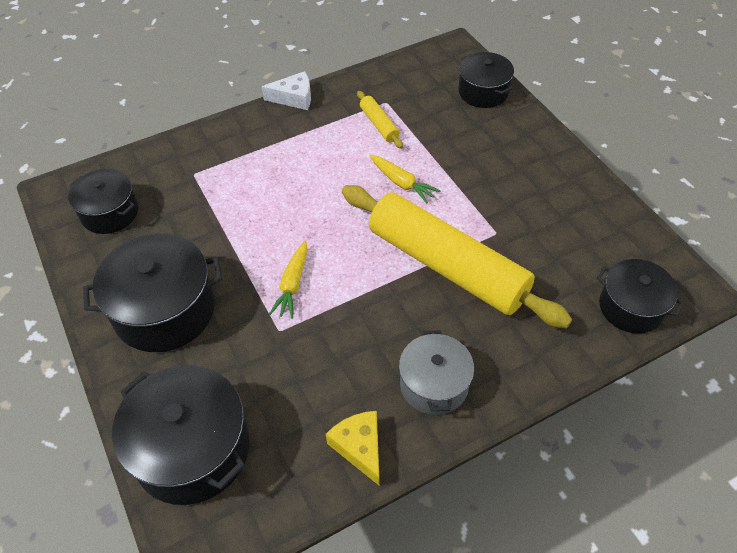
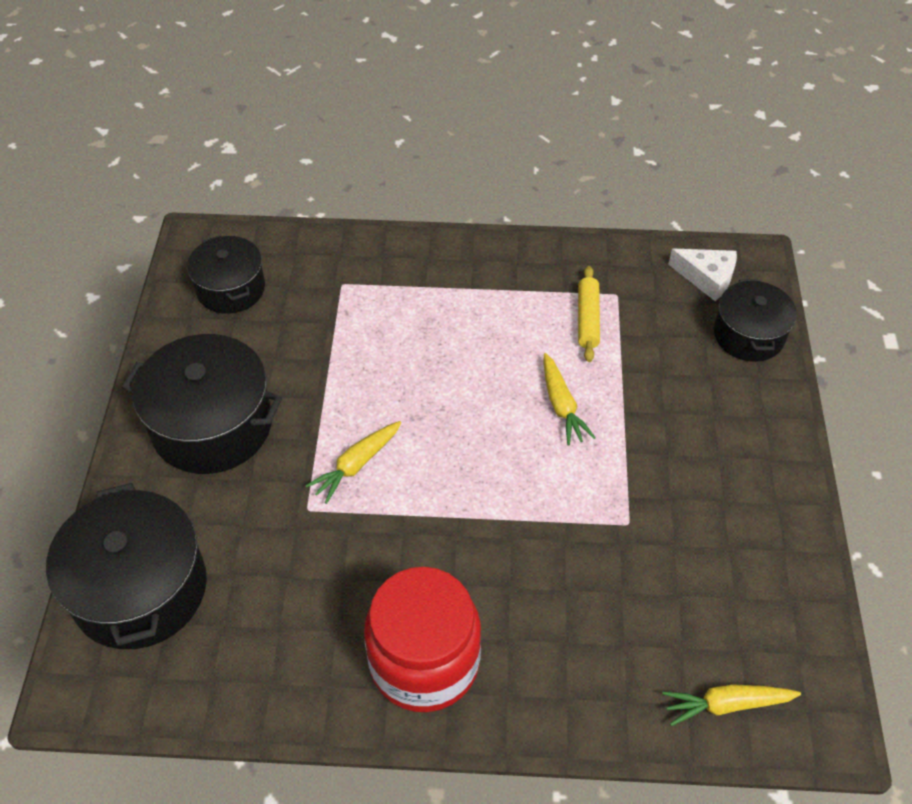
camera: 30 degrees right, 0 degrees up
(294, 98) = (512, 241): white cheese -> white cheese (707, 278)
(359, 447) = (298, 684): yellow cheese -> none
(434, 384) = (424, 662): grey pot -> red jar
(447, 266) = (539, 533): yellow rolling pin -> none
(631, 307) = (726, 705): black pot -> yellow carrot

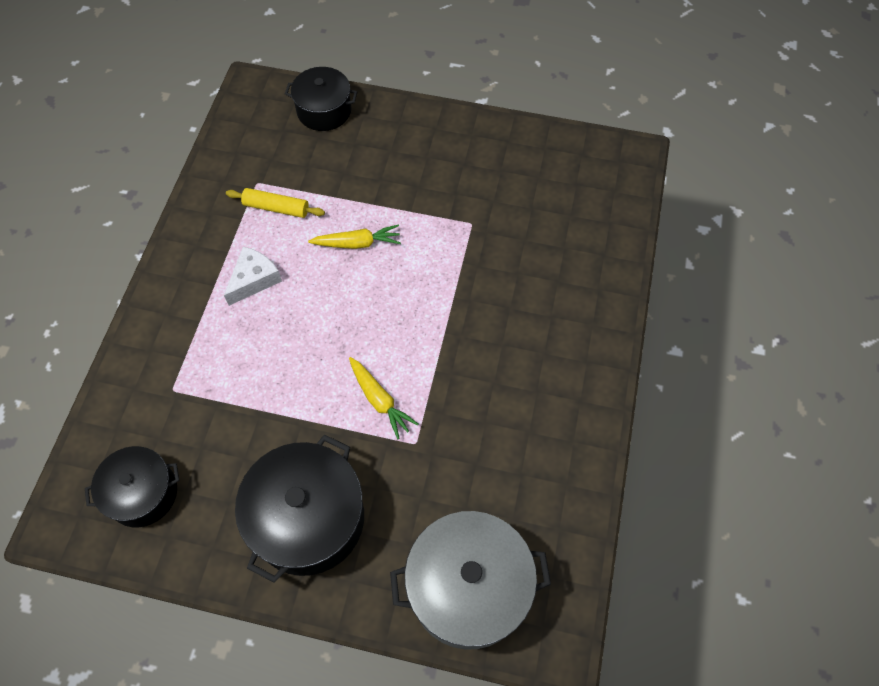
camera: 80 degrees left, 10 degrees up
(140, 589) = (468, 587): black pot -> grey pot
(424, 662) = (562, 373): red jar -> none
(707, 278) = (260, 121): white cheese -> white cheese (254, 279)
(726, 705) = (612, 201): yellow carrot -> none

